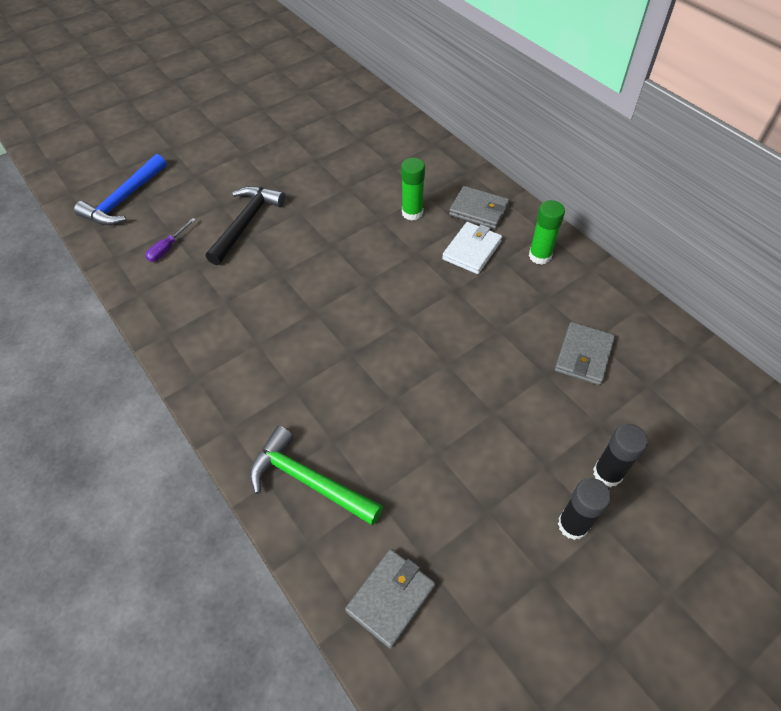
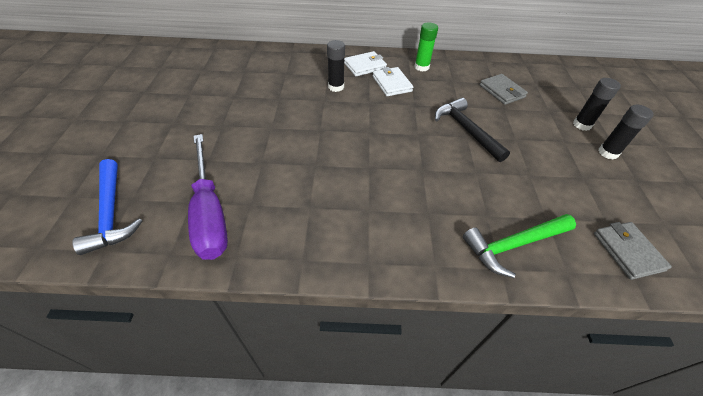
camera: 55 degrees left, 5 degrees down
(168, 248) = (209, 213): purple screwdriver -> purple screwdriver, size x2.44
(246, 223) = (245, 156): black hammer -> black hammer (466, 130)
(412, 213) = (336, 87): green glue stick -> black glue stick
(479, 210) = (365, 66): grey wallet -> white wallet

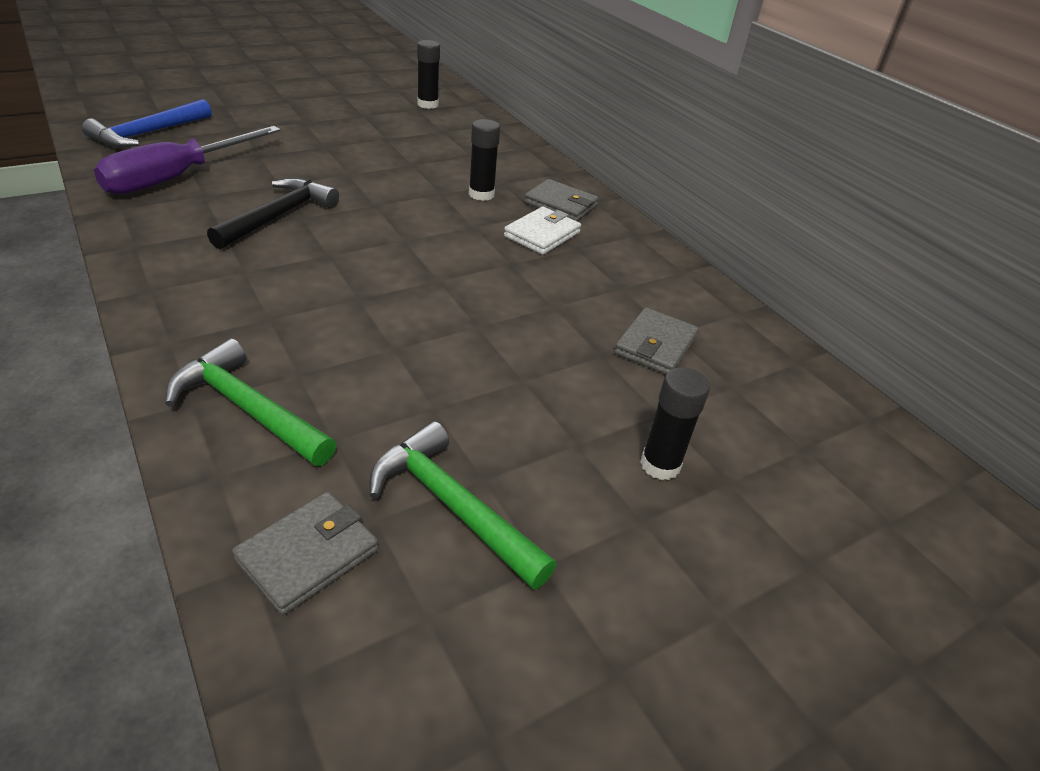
camera: 55 degrees right, 10 degrees down
(365, 66) = (561, 204): white wallet -> grey wallet
(421, 67) = (623, 251): green glue stick -> none
(466, 130) = (494, 322): black hammer -> black hammer (279, 216)
(599, 193) = (452, 506): none -> green hammer
(608, 153) = (598, 512): black glue stick -> black glue stick (428, 104)

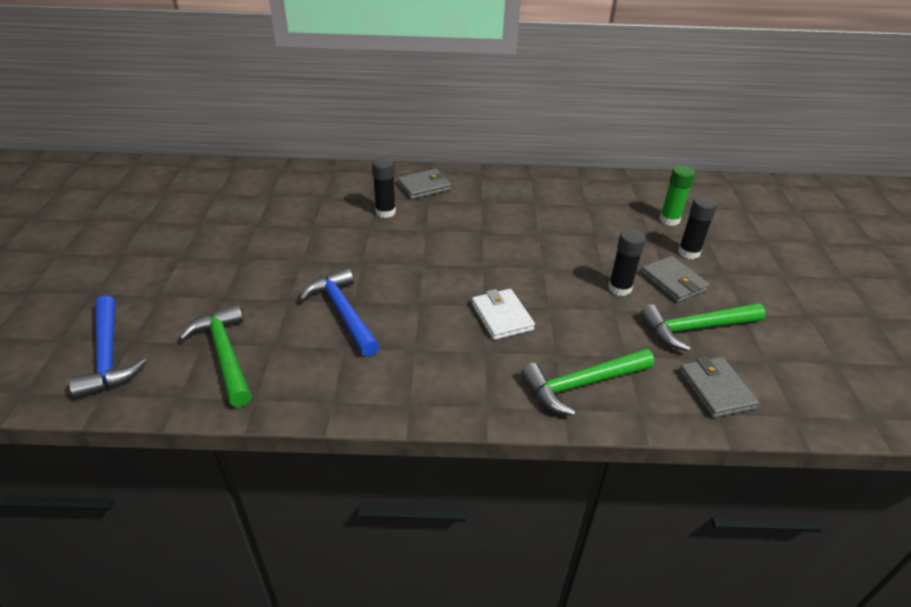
camera: 55 degrees left, 0 degrees up
(177, 177) = (225, 354): purple screwdriver -> green hammer
(279, 216) = (343, 312): black hammer -> blue hammer
(428, 104) = (214, 186): black glue stick -> black glue stick (619, 288)
(542, 234) = (456, 207): white wallet -> white wallet (501, 317)
(655, 345) = (595, 215): grey wallet -> grey wallet (673, 282)
(733, 426) = (669, 220): none -> green glue stick

